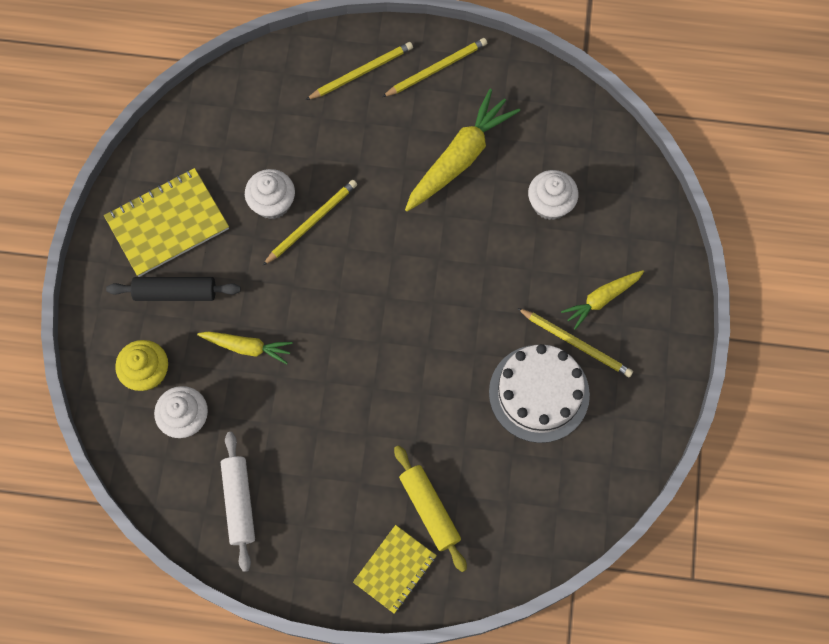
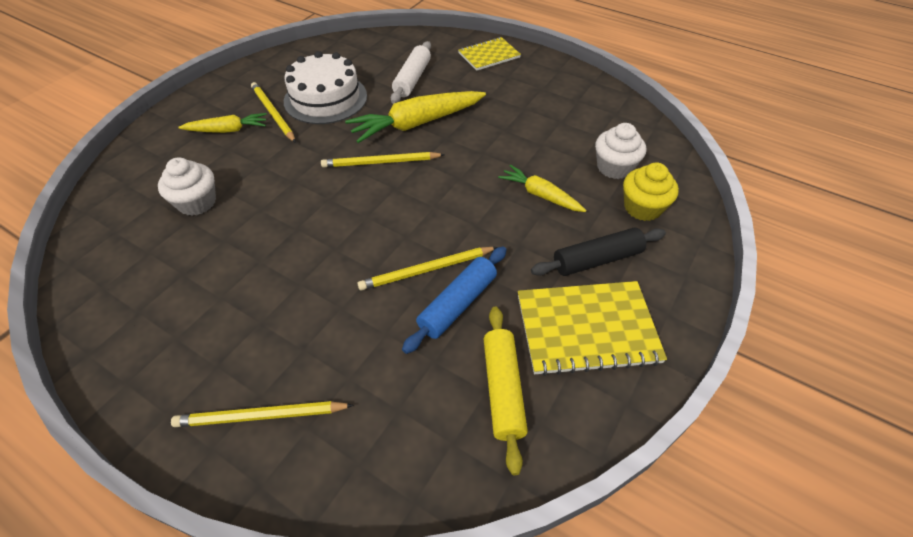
camera: 155 degrees left, 20 degrees down
(175, 293) = (597, 259): black rolling pin -> black rolling pin turned 45 degrees counterclockwise
(239, 502) = (585, 111): white rolling pin -> white rolling pin (412, 79)
(272, 203) = (458, 304): white cupcake -> blue rolling pin
(429, 509) = (448, 71): yellow rolling pin -> yellow rolling pin (503, 389)
(436, 69) = (173, 379): yellow pencil -> yellow pencil (380, 162)
(460, 158) = (237, 271): yellow carrot -> yellow carrot (416, 124)

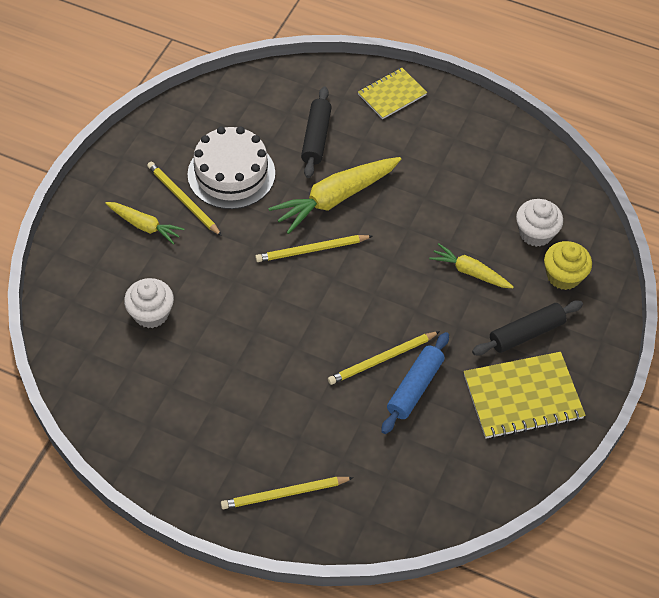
camera: 10 degrees left, 5 degrees up
(228, 130) = (144, 226): yellow carrot -> yellow carrot turned 45 degrees clockwise
(412, 79) = (316, 138): white rolling pin -> black rolling pin
(503, 389) = (463, 453): yellow rolling pin -> none

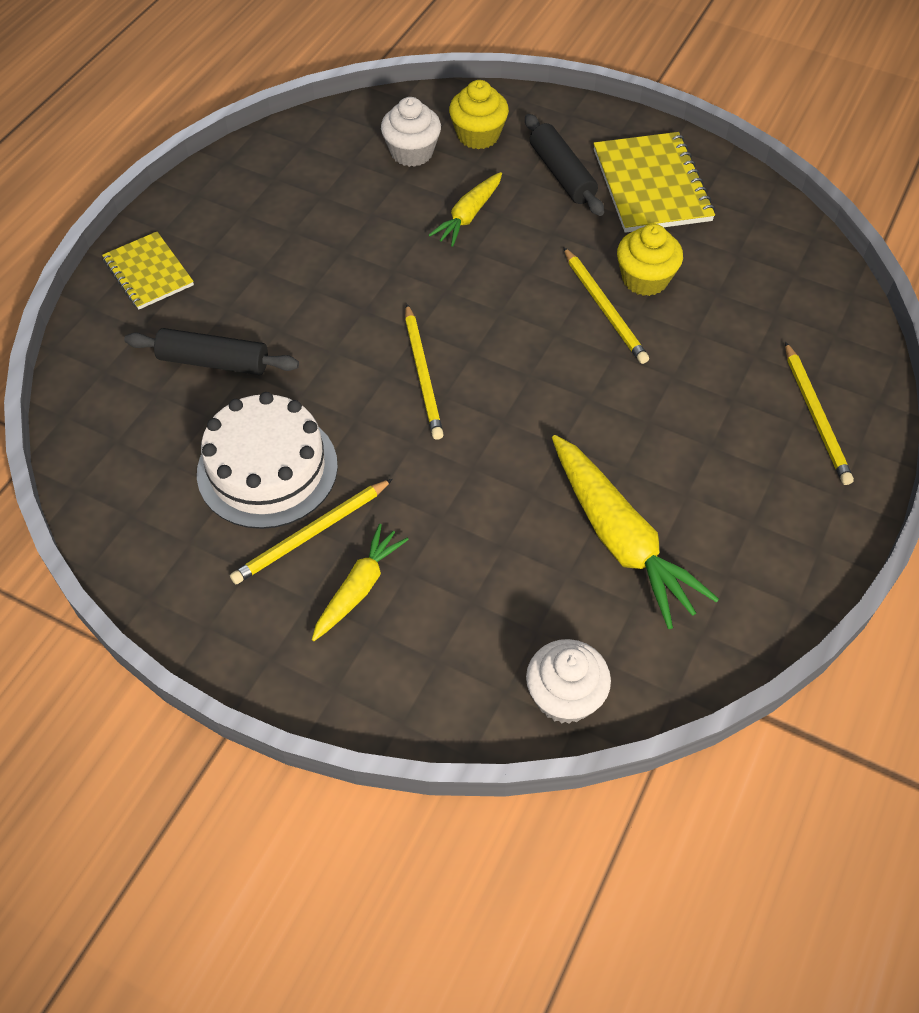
camera: 85 degrees left, 0 degrees up
(151, 313) = (532, 575): white cupcake -> white cupcake (565, 696)
(335, 198) = (332, 344): yellow carrot -> yellow carrot (620, 539)
(415, 387) = (645, 279): blue rolling pin -> yellow cupcake

